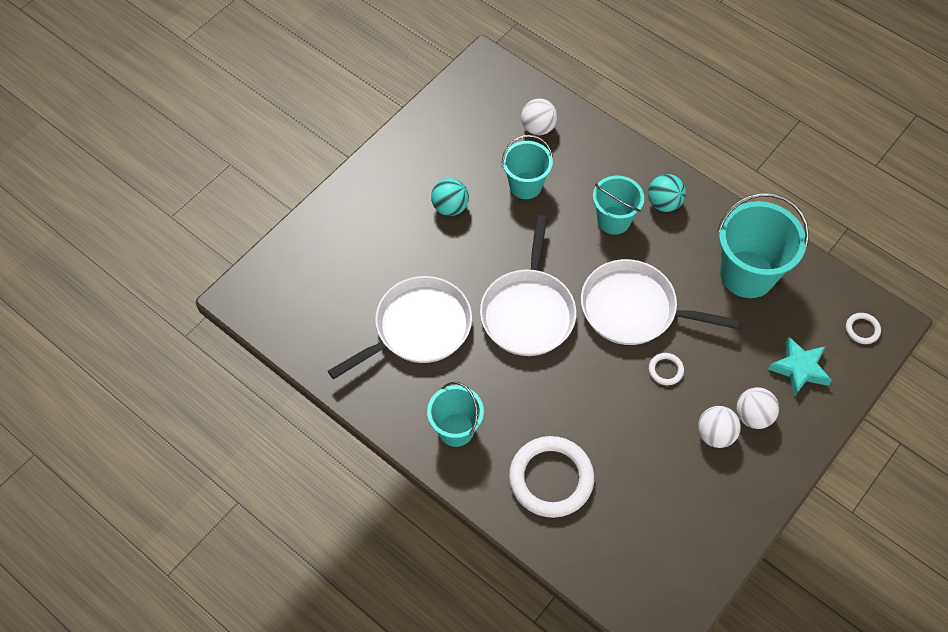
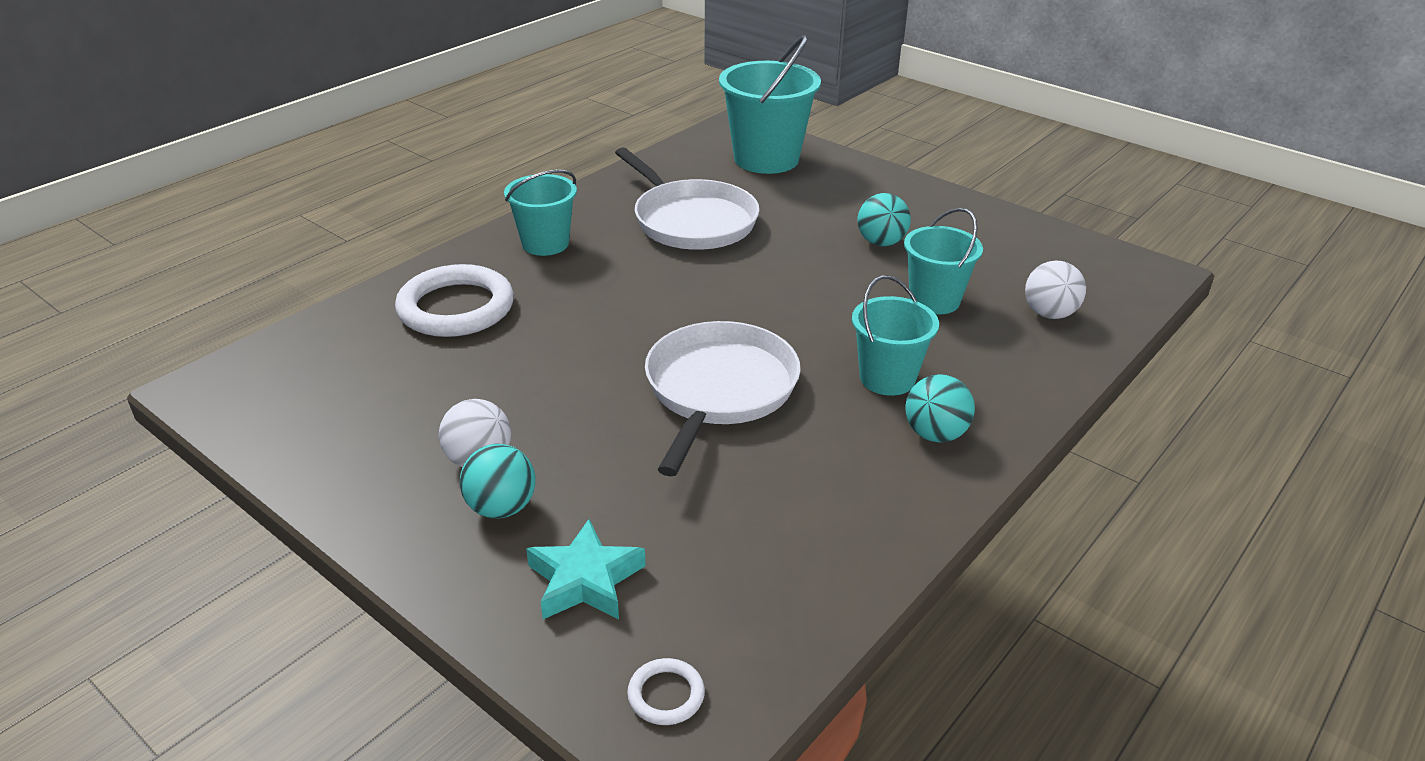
camera: 90 degrees right, 25 degrees down
(528, 312) = (714, 297): white pan -> none
(665, 370) = (605, 416): white ring -> none
(747, 274) = (794, 527): turquoise bucket -> turquoise bucket (766, 159)
(753, 416) = (501, 508): white ball -> turquoise ball

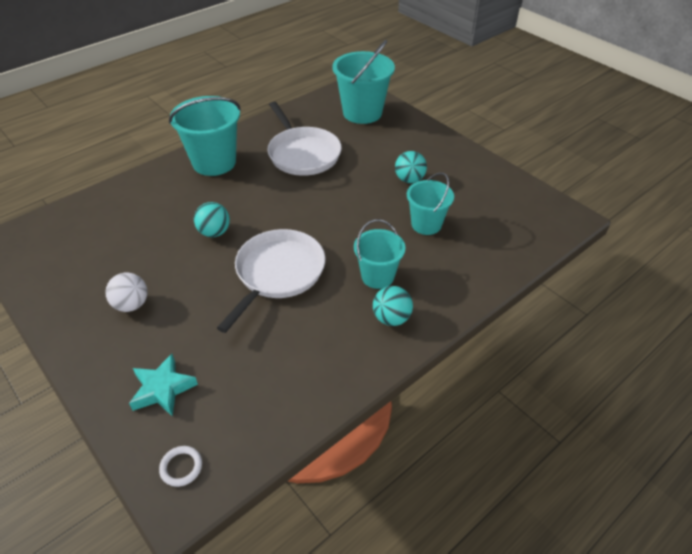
camera: 10 degrees right, 10 degrees up
(456, 308) = (151, 202): white ring -> none
(501, 508) = (133, 337): turquoise ball -> turquoise ball (214, 232)
(545, 244) = (214, 162): turquoise bucket -> turquoise bucket, size x1.60
(1049, 314) = (493, 241): white ball -> none

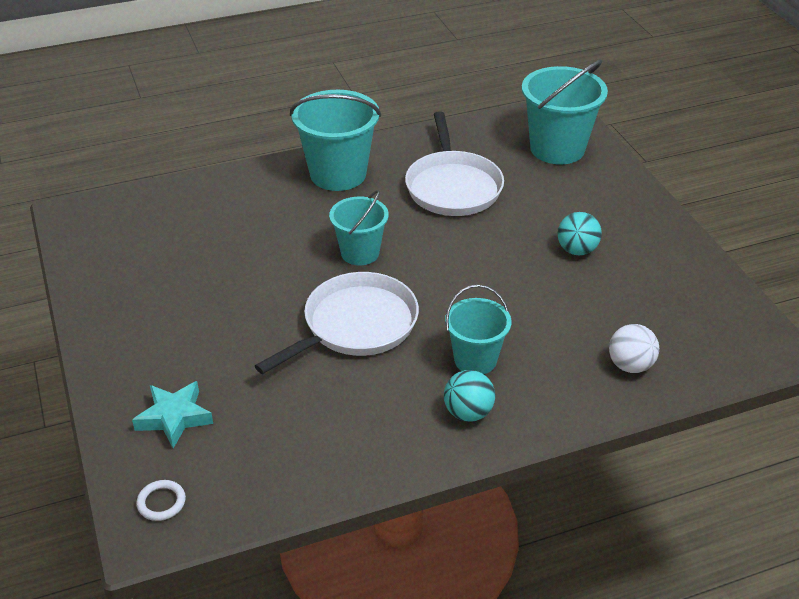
camera: 20 degrees right, 5 degrees down
(131, 305) = (177, 318): white ball -> white ball (630, 365)
(214, 232) = (302, 259): turquoise ball -> none
(426, 224) = (570, 312): turquoise bucket -> turquoise bucket (360, 253)

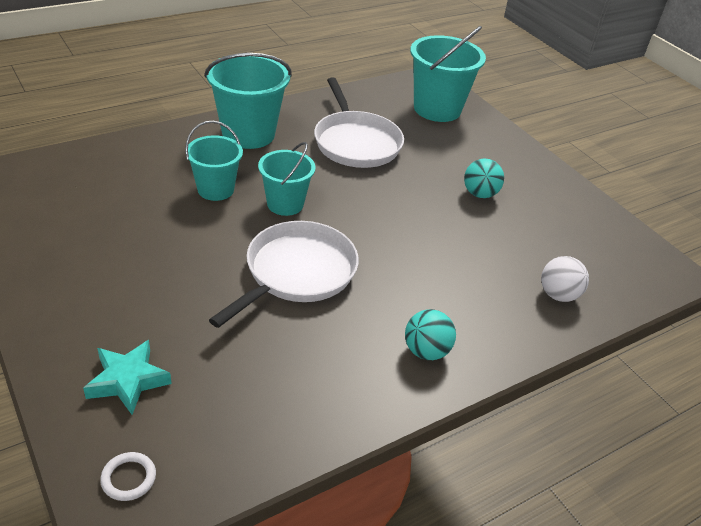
camera: 15 degrees left, 0 degrees up
(475, 360) = (418, 299): turquoise bucket -> turquoise bucket (215, 189)

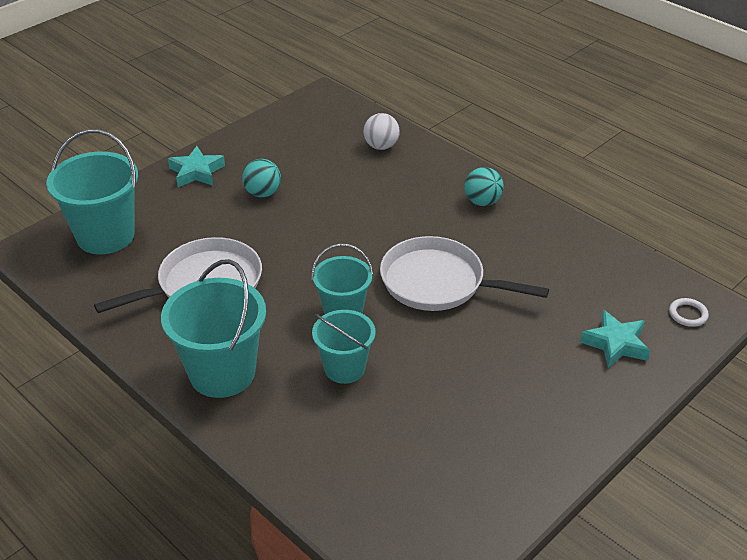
camera: 100 degrees left, 0 degrees up
(522, 163) = (196, 172): none -> turquoise star

